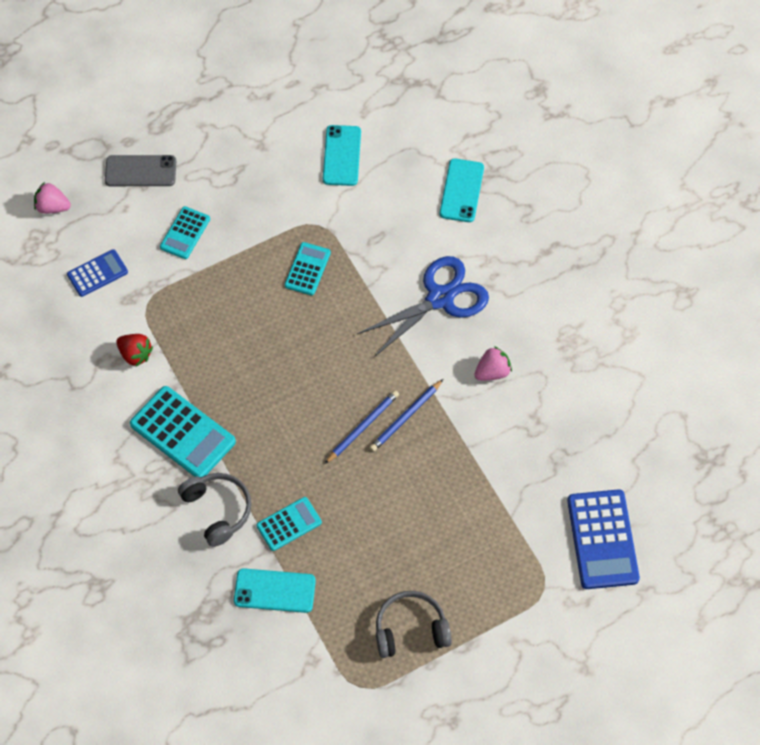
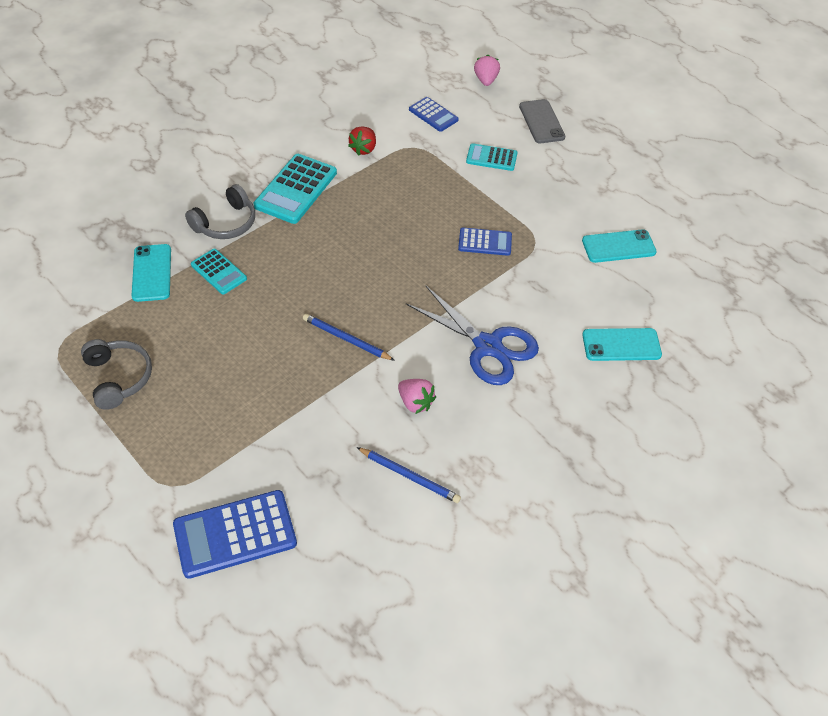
camera: 75 degrees right, 10 degrees down
(307, 269) = (485, 242): turquoise calculator -> blue calculator
(362, 427) = (328, 308): blue pencil -> blue pencil (409, 476)

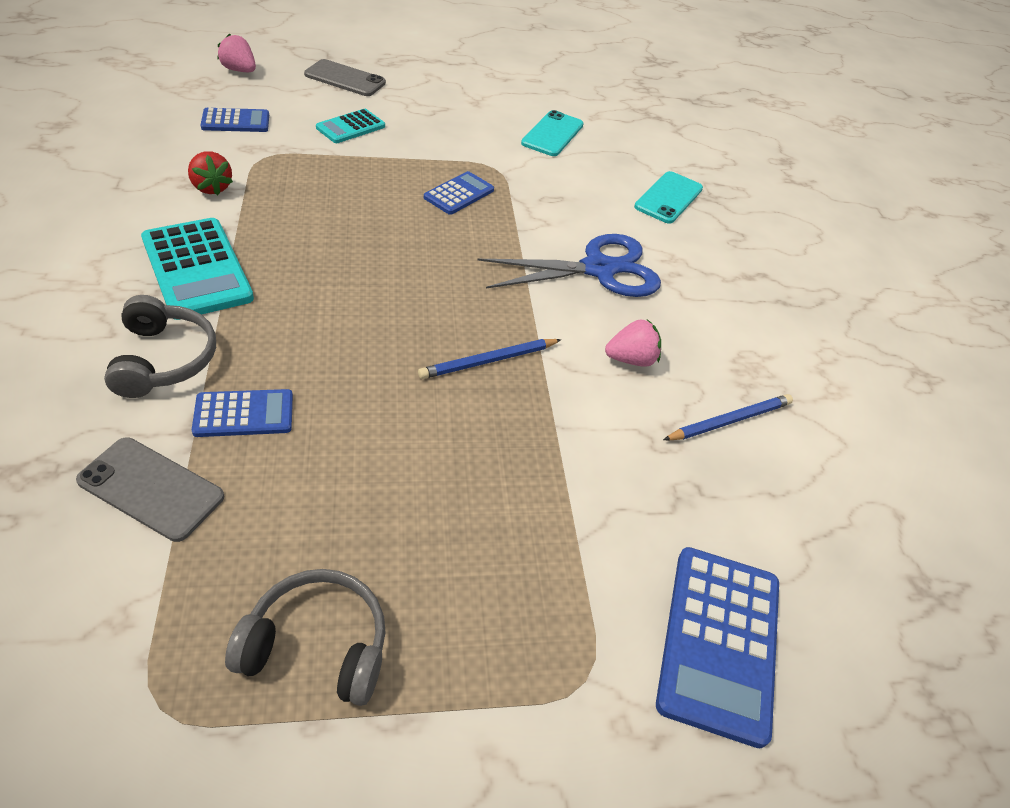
camera: 60 degrees left, 5 degrees down
(152, 273) = (151, 488): turquoise phone -> grey phone
(218, 272) = (244, 414): turquoise calculator -> blue calculator

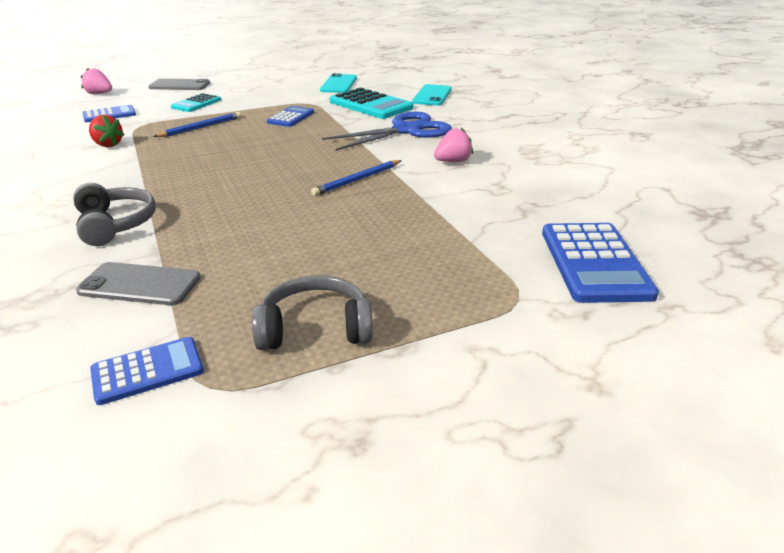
camera: 10 degrees left, 15 degrees down
(197, 269) = (117, 181): turquoise calculator -> turquoise calculator (370, 105)
(244, 414) = (193, 236): blue calculator -> blue calculator (148, 371)
(729, 420) = (534, 173): blue pencil -> blue pencil (201, 127)

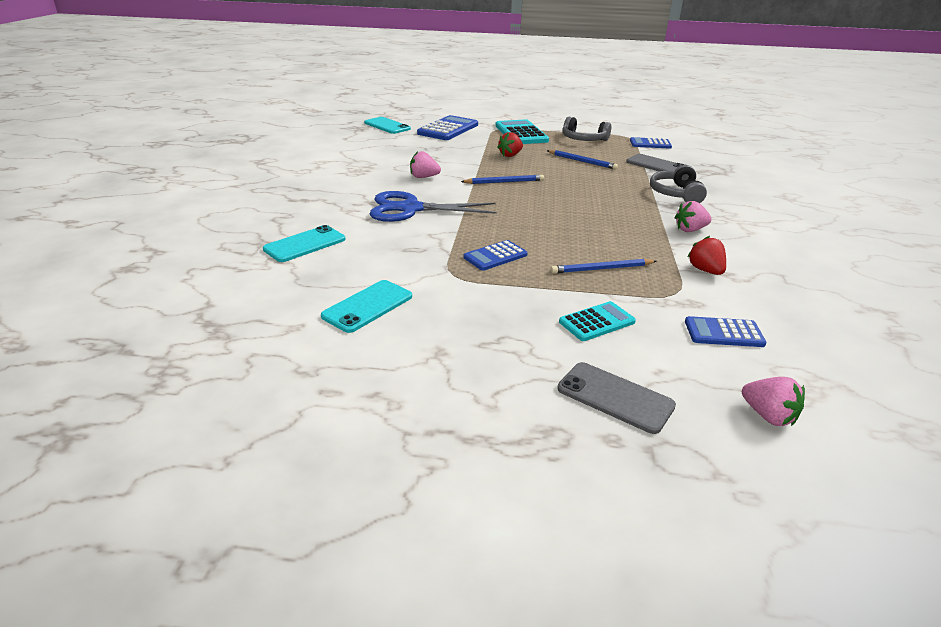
camera: 150 degrees left, 0 degrees up
(110, 177) = (690, 230): none -> pink strawberry
(280, 251) = (582, 161): none -> blue pencil
(370, 105) = (391, 250): turquoise calculator -> turquoise calculator (521, 133)
(403, 229) = (510, 155): none -> red strawberry
(692, 235) = (387, 126): none -> turquoise phone

